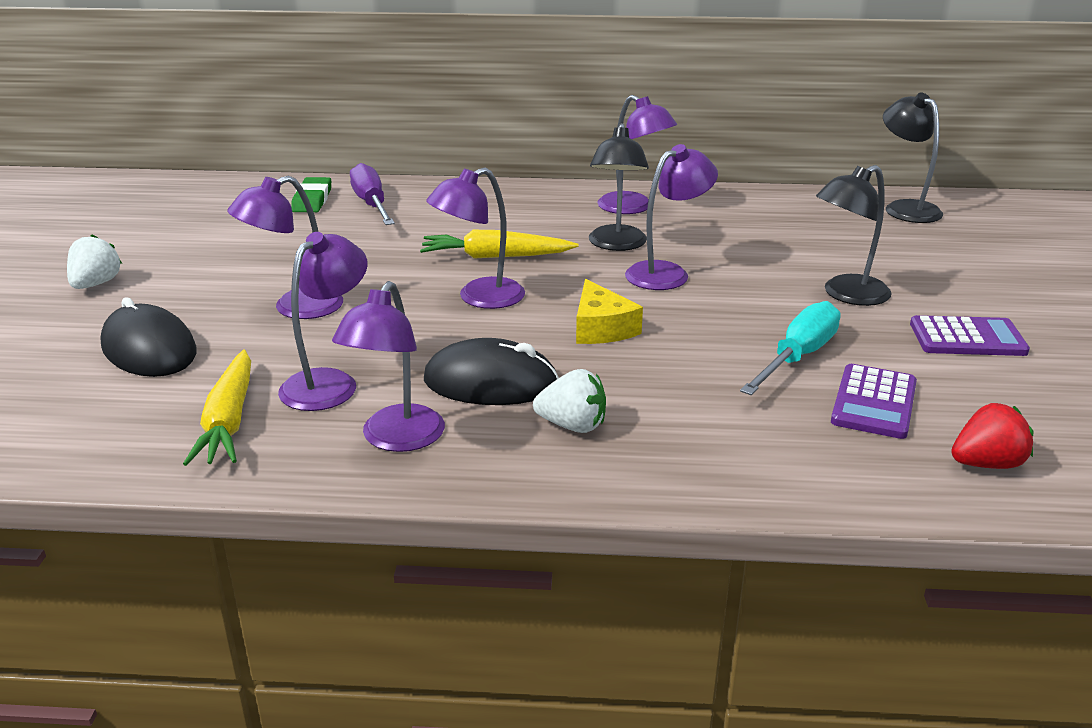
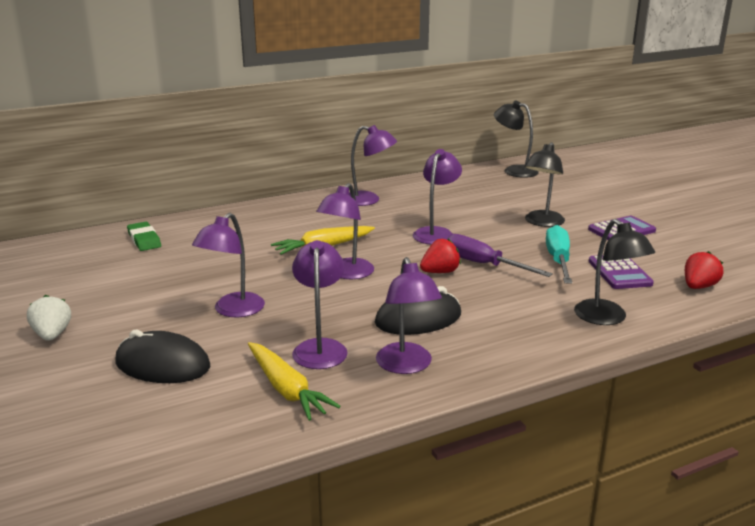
camera: 30 degrees left, 5 degrees down
(371, 204) = (193, 233): purple screwdriver -> purple screwdriver (483, 264)
(572, 426) = (493, 328): white strawberry -> none
(601, 328) = (440, 272): yellow cheese -> red strawberry
(616, 244) = (387, 223): black lamp -> black lamp (607, 318)

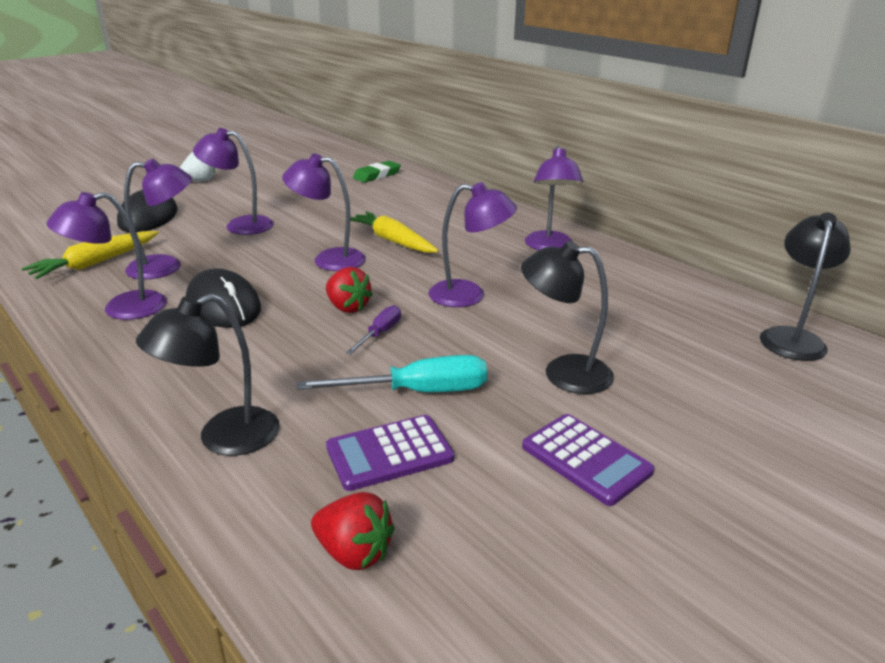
camera: 75 degrees right, 5 degrees up
(483, 264) = (380, 333): purple screwdriver -> purple screwdriver, size x0.57

